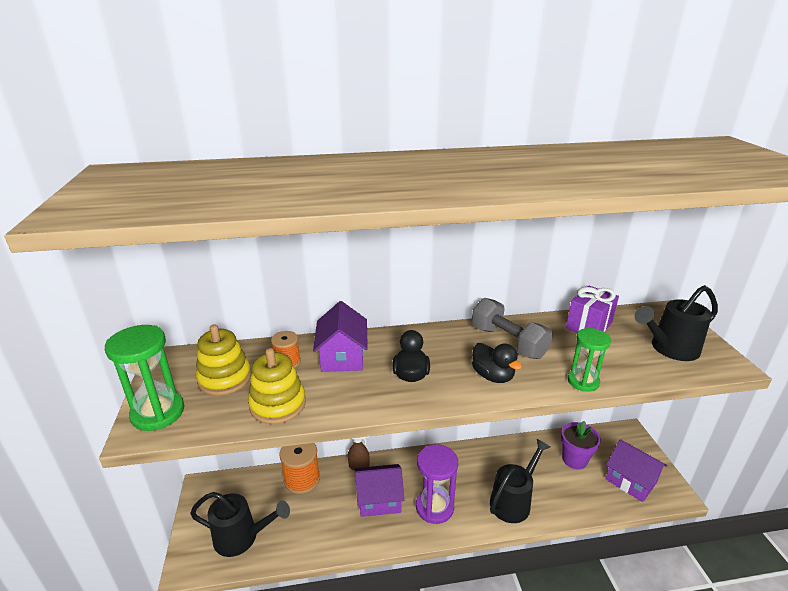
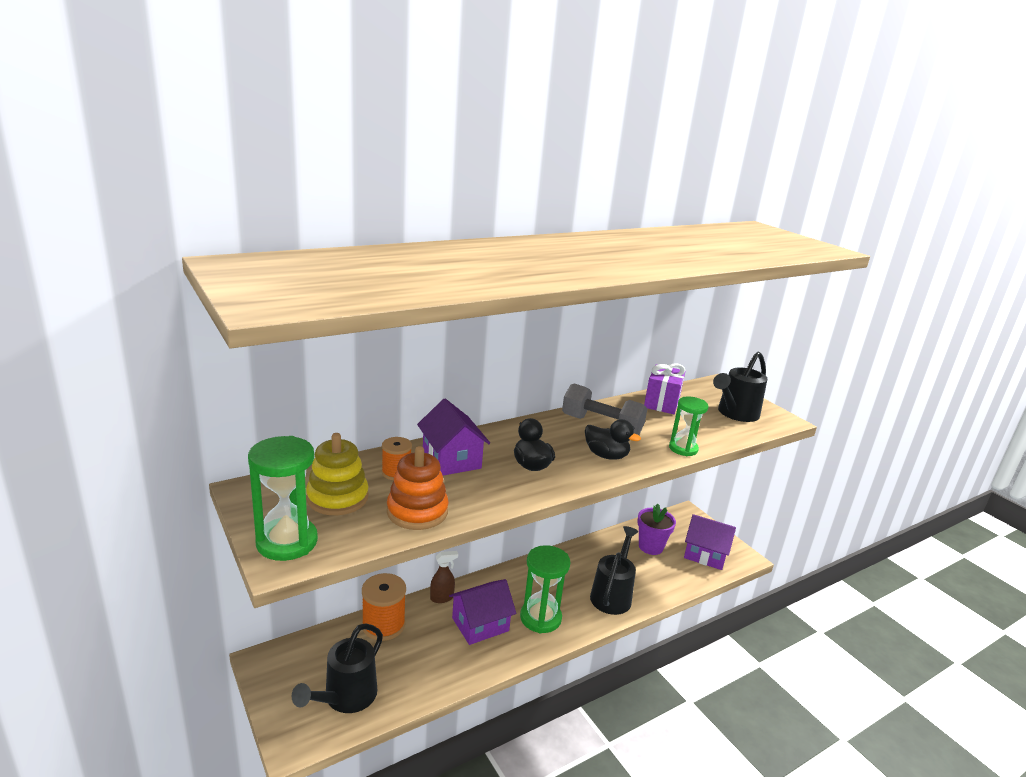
camera: 25 degrees left, 5 degrees down
(242, 537) = (345, 698): black watering can -> black watering can turned 135 degrees clockwise
(278, 404) = (417, 511): yellow stacking toy -> orange stacking toy
(434, 507) = (540, 618): purple hourglass -> green hourglass

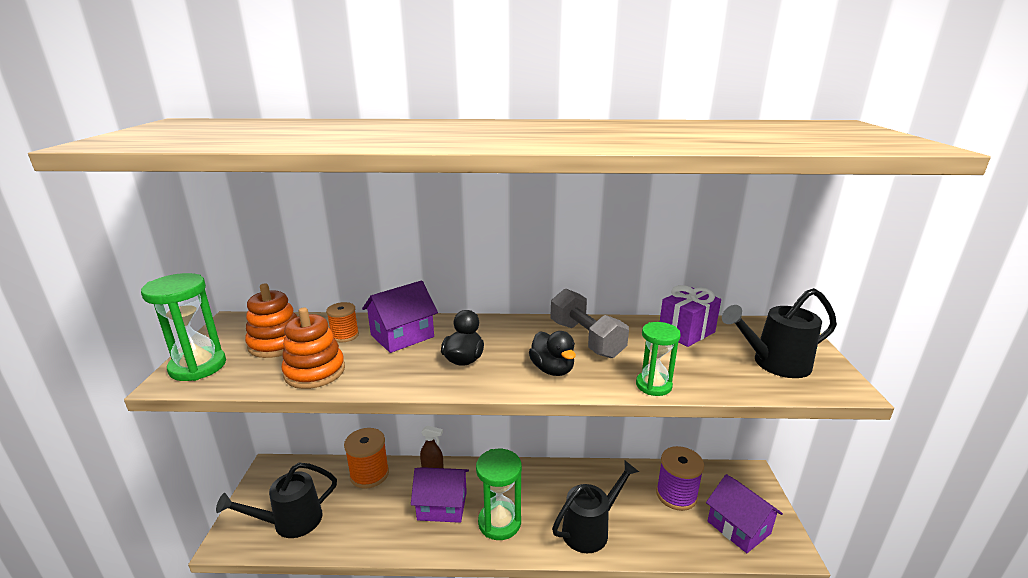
camera: 35 degrees right, 0 degrees up
(337, 498) = (277, 343): yellow stacking toy -> orange stacking toy
(451, 459) = (402, 336): purple house -> purple house turned 45 degrees clockwise
(650, 547) = (676, 495): purple flower pot -> purple spool

